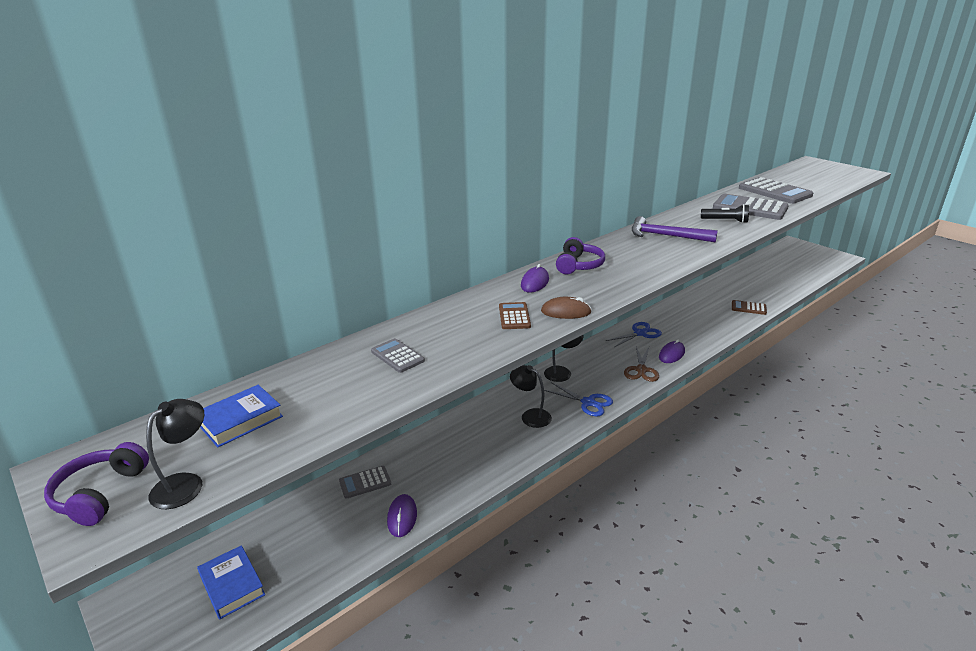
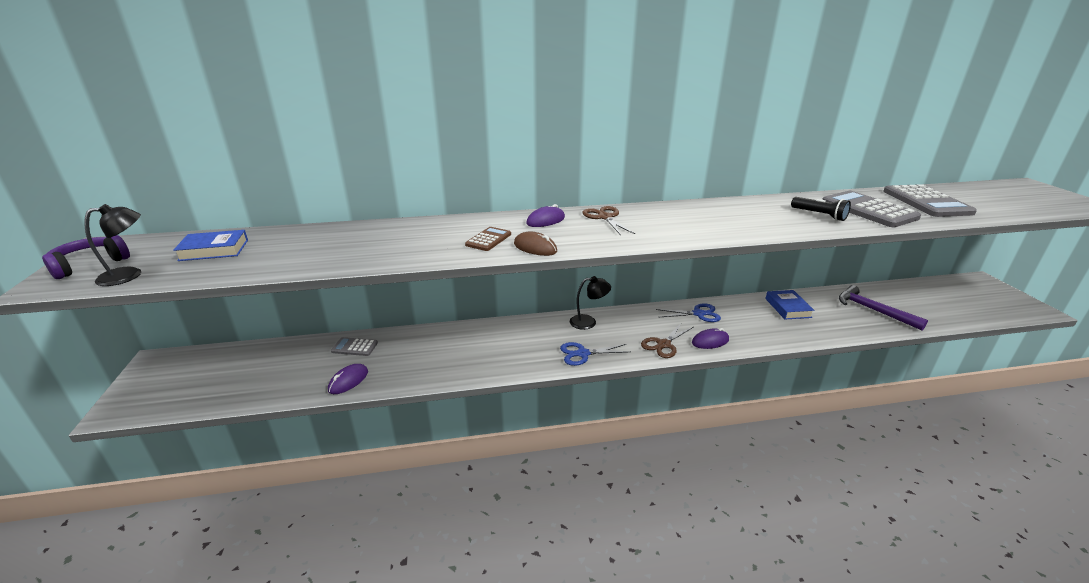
camera: 30 degrees right, 0 degrees up
(232, 585) = (210, 378): blue book -> blue book (788, 308)
(397, 356) = (363, 242): grey calculator -> none
(530, 416) = (523, 346): black lamp -> none
(579, 265) = (605, 217): purple headphones -> brown scissors
(588, 402) = (582, 354): blue scissors -> blue scissors turned 105 degrees clockwise
(666, 236) = (729, 213): purple hammer -> purple hammer (873, 310)
(748, 308) = (848, 326): brown calculator -> none

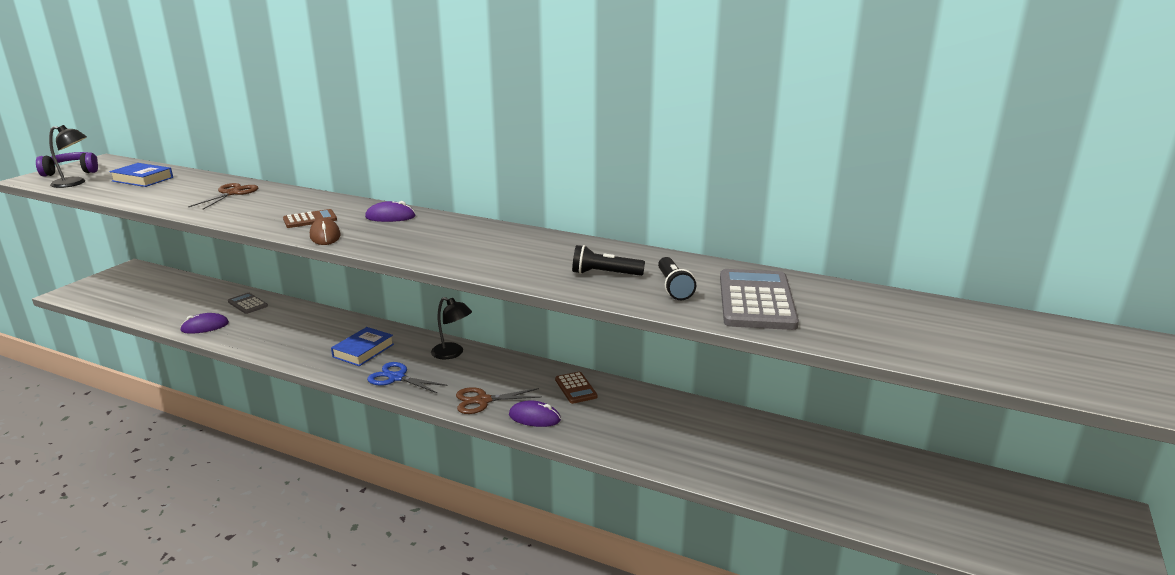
camera: 35 degrees right, 5 degrees down
(605, 217) = (446, 228): brown scissors -> brown scissors (231, 193)
(698, 314) = (576, 388): blue scissors -> brown calculator
(770, 218) = (605, 274): none -> black flashlight
(788, 308) = (695, 423): blue book -> blue book (363, 350)
(873, 310) = (812, 471): purple hammer -> none
(926, 202) = (877, 316): grey calculator -> none

